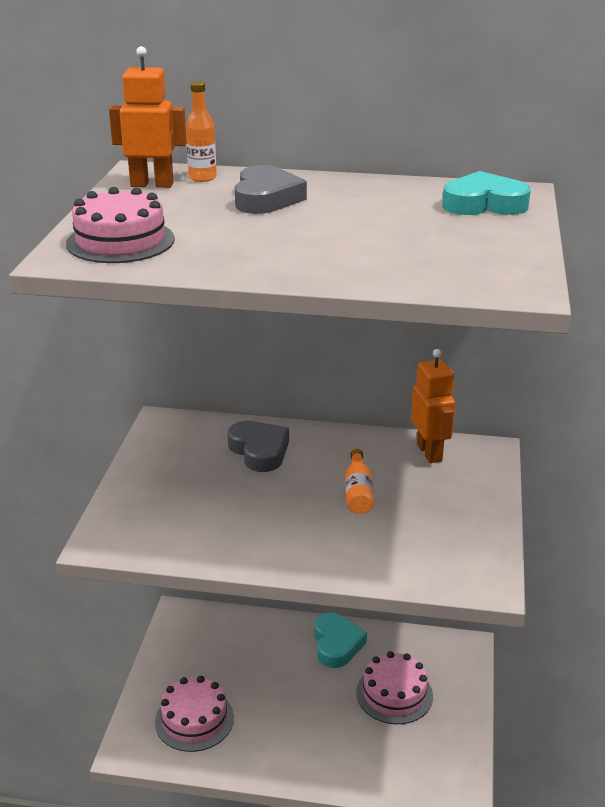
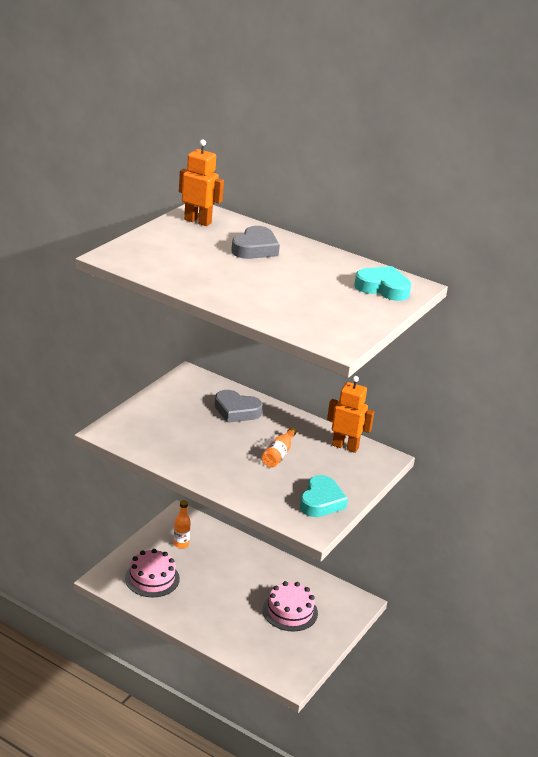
camera: 20 degrees right, 0 degrees up
(120, 241) = (148, 254): pink cake -> none
(202, 178) = (231, 224): orange bottle -> orange bottle (181, 544)
(259, 451) = (236, 411): grey heart -> grey heart turned 120 degrees clockwise
(336, 644) = (272, 569): turquoise heart -> turquoise heart (321, 501)
(430, 452) = (345, 446): orange robot -> orange robot turned 75 degrees counterclockwise

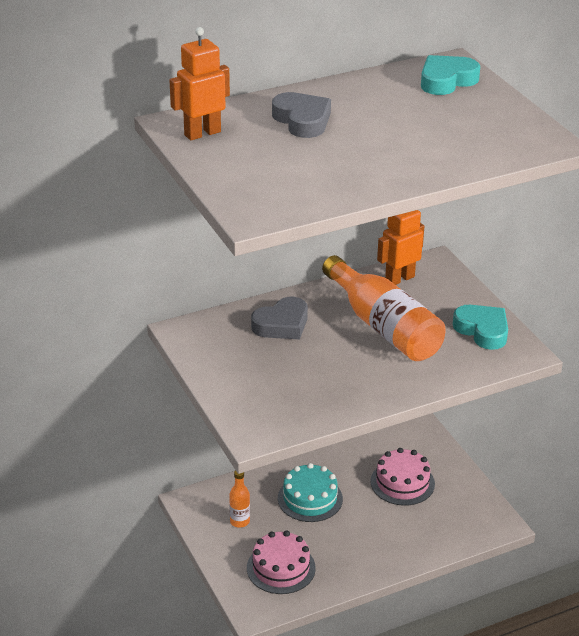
camera: 55 degrees left, 5 degrees up
(231, 569) = (310, 498): none -> turquoise cake
(278, 454) = (384, 327): orange bottle -> orange bottle, size x2.23

